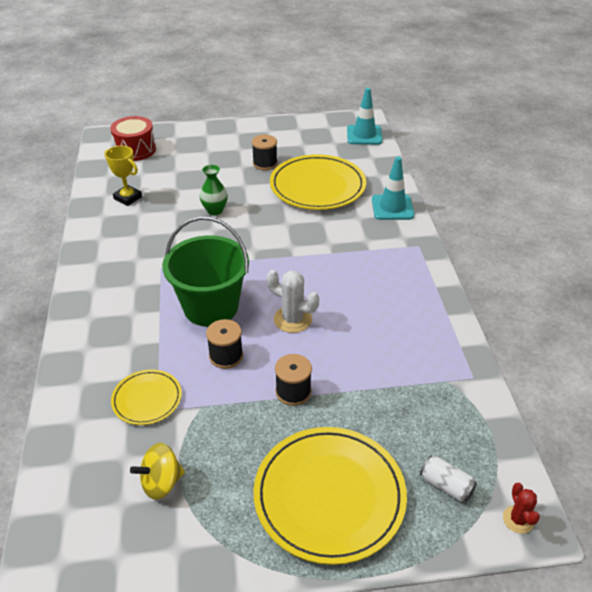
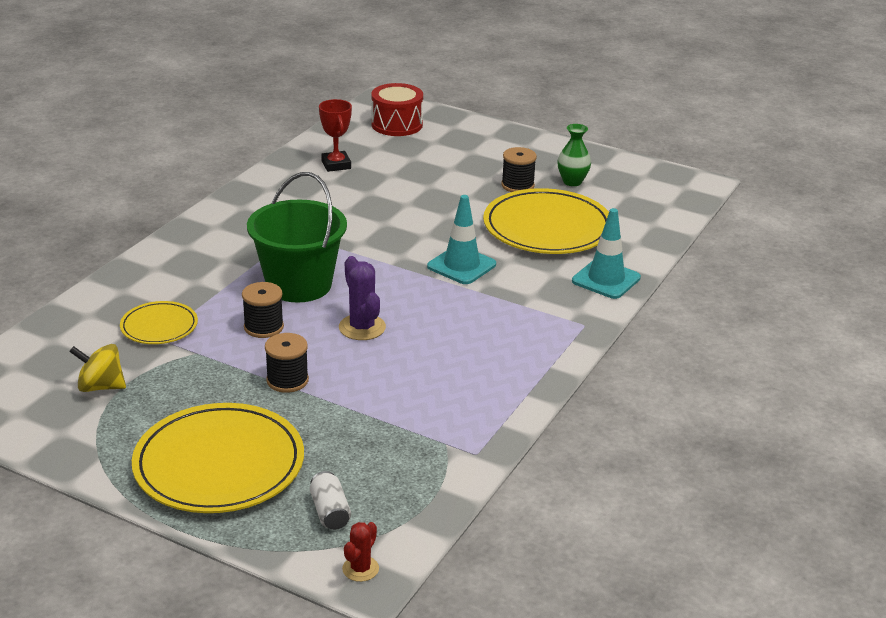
camera: 35 degrees right, 10 degrees down
(128, 198) = (336, 165): yellow trophy -> red trophy
(215, 210) = (407, 208): green vase -> green vase (572, 182)
(292, 319) = (362, 327): white cactus -> purple cactus
(364, 135) = (675, 199): turquoise traffic cone -> turquoise traffic cone (461, 265)

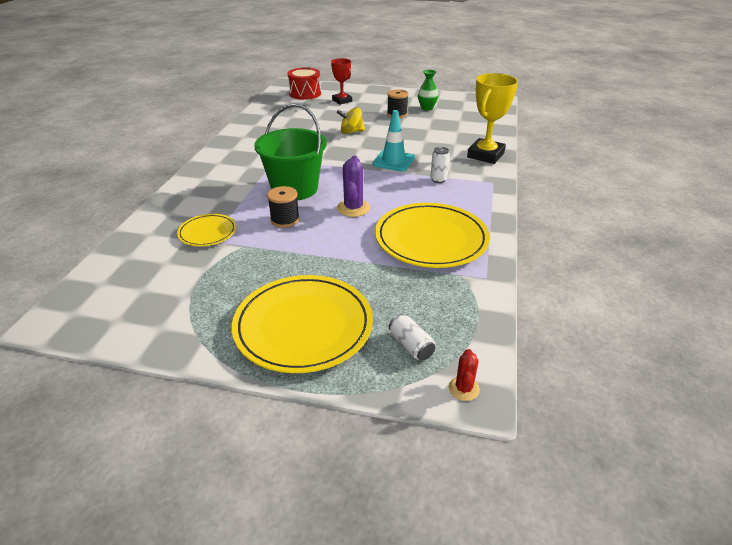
camera: 15 degrees left, 5 degrees up
(101, 386) = (180, 284): yellow spinning top -> yellow spinning top (351, 132)
(287, 380) = (321, 252): black spool -> none
(336, 165) = (280, 118): red trophy -> red trophy (342, 101)
(362, 327) = (353, 208): purple cactus -> purple cactus turned 45 degrees clockwise
(507, 306) = (438, 180): none -> white can
(547, 228) = (430, 133): yellow plate -> yellow plate (431, 239)
(606, 279) = (485, 155): turquoise traffic cone -> yellow trophy

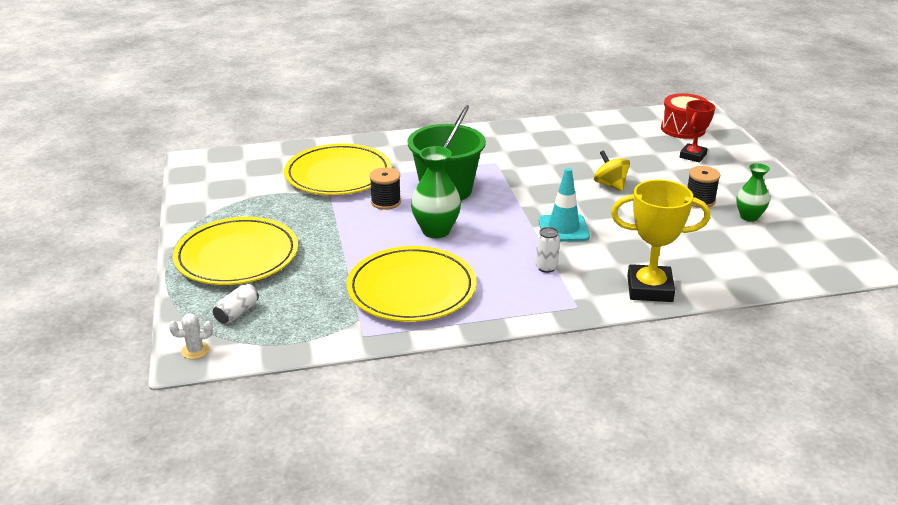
camera: 65 degrees right, 5 degrees down
(207, 232) = (338, 174): yellow plate -> yellow plate, size x1.93
(353, 208) = (436, 231): purple cactus -> green vase
(463, 389) = (195, 350): red cactus -> white cactus

